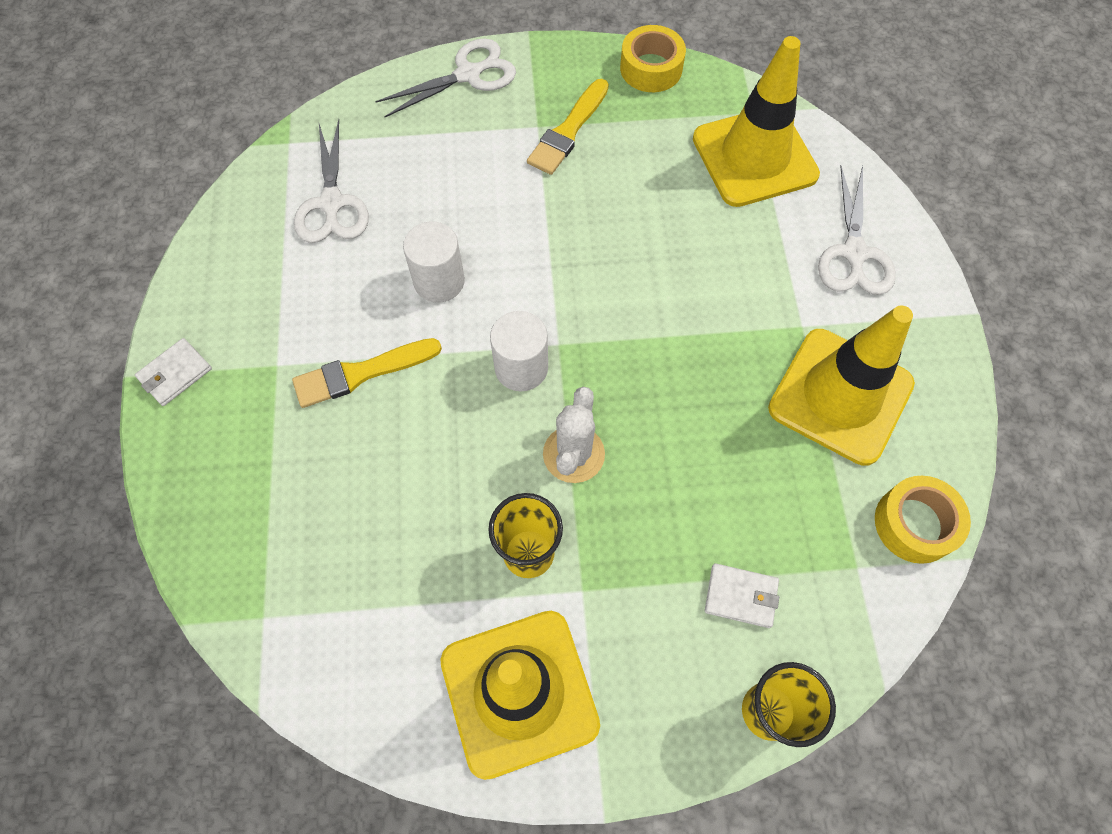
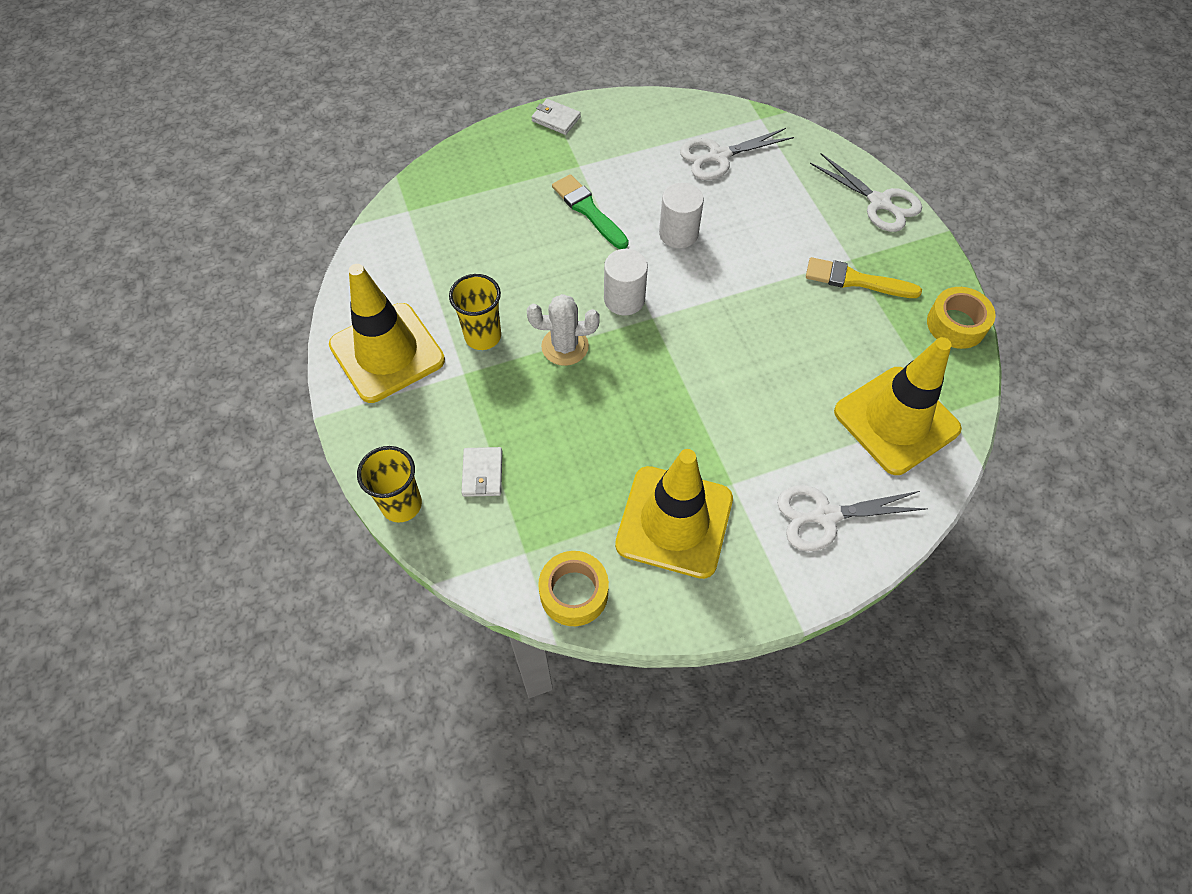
camera: 75 degrees right, 5 degrees down
(361, 373) = (588, 210): yellow brush -> green brush

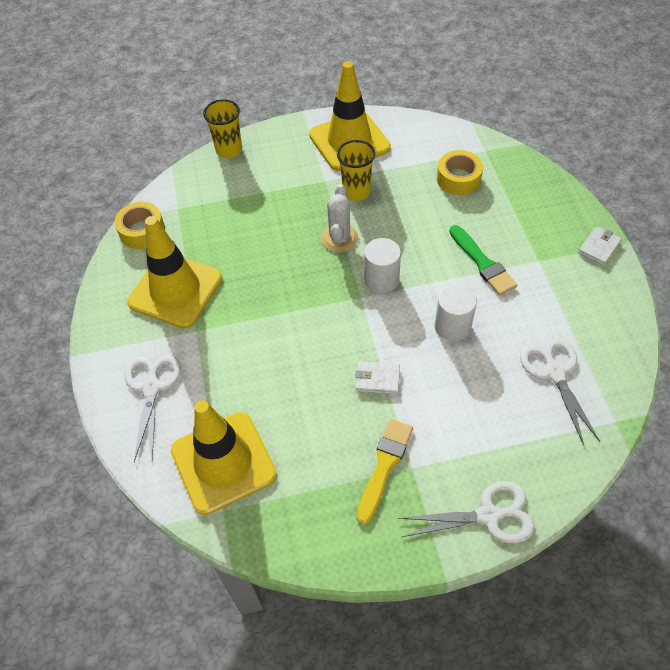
camera: 100 degrees right, 5 degrees down
(482, 473) = (241, 189): white wallet -> white wallet (377, 379)
(588, 210) = (482, 263): green brush -> green brush turned 90 degrees clockwise
(879, 202) = (489, 515): white scissors -> white scissors turned 150 degrees counterclockwise
(956, 324) = (319, 548): yellow tape -> yellow tape (458, 179)

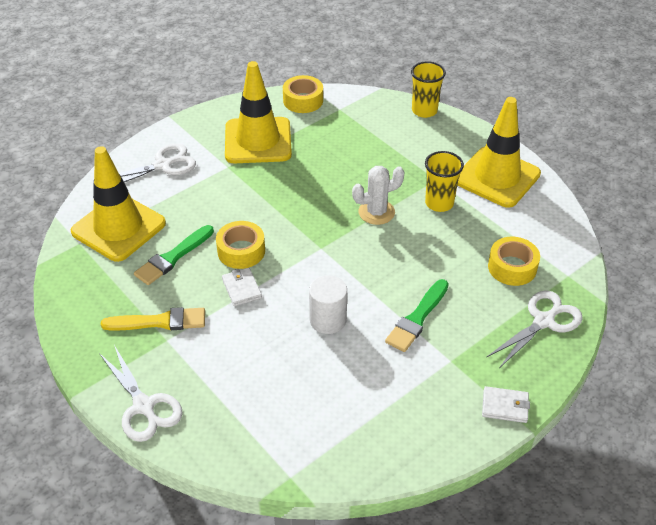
camera: 60 degrees right, 10 degrees down
(300, 424) = (173, 257): none -> green brush
(326, 362) = (241, 251): none -> yellow tape
(381, 279) = (349, 255): white cylinder -> none
(555, 373) = (319, 412): white scissors -> white scissors (544, 321)

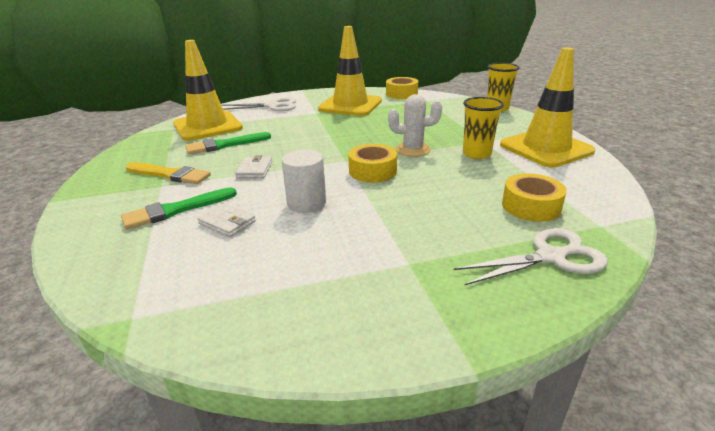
camera: 25 degrees right, 15 degrees down
(144, 406) = (86, 221): white scissors -> none
(241, 251) = (278, 150): yellow tape -> yellow tape (372, 171)
(417, 318) = (396, 221): green brush -> green brush (176, 210)
(505, 406) = (450, 328): white wallet -> white wallet (227, 222)

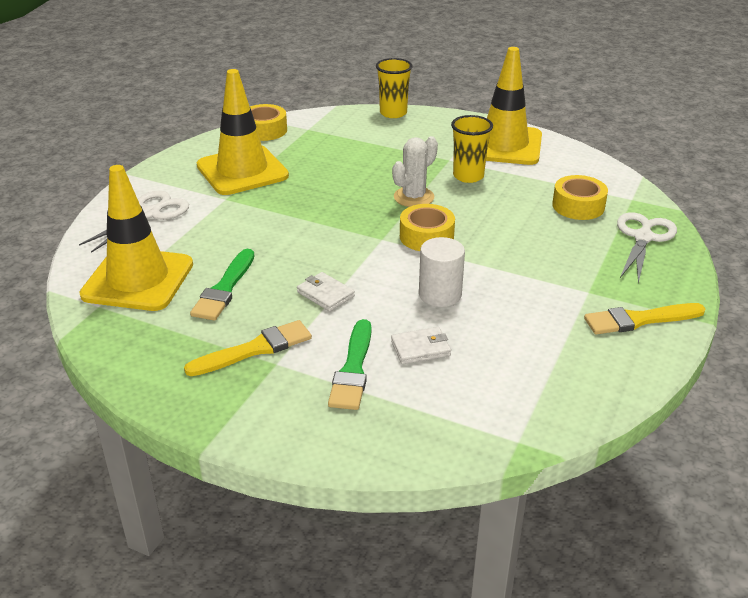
camera: 50 degrees left, 5 degrees up
(405, 312) = (639, 320): none -> yellow brush

